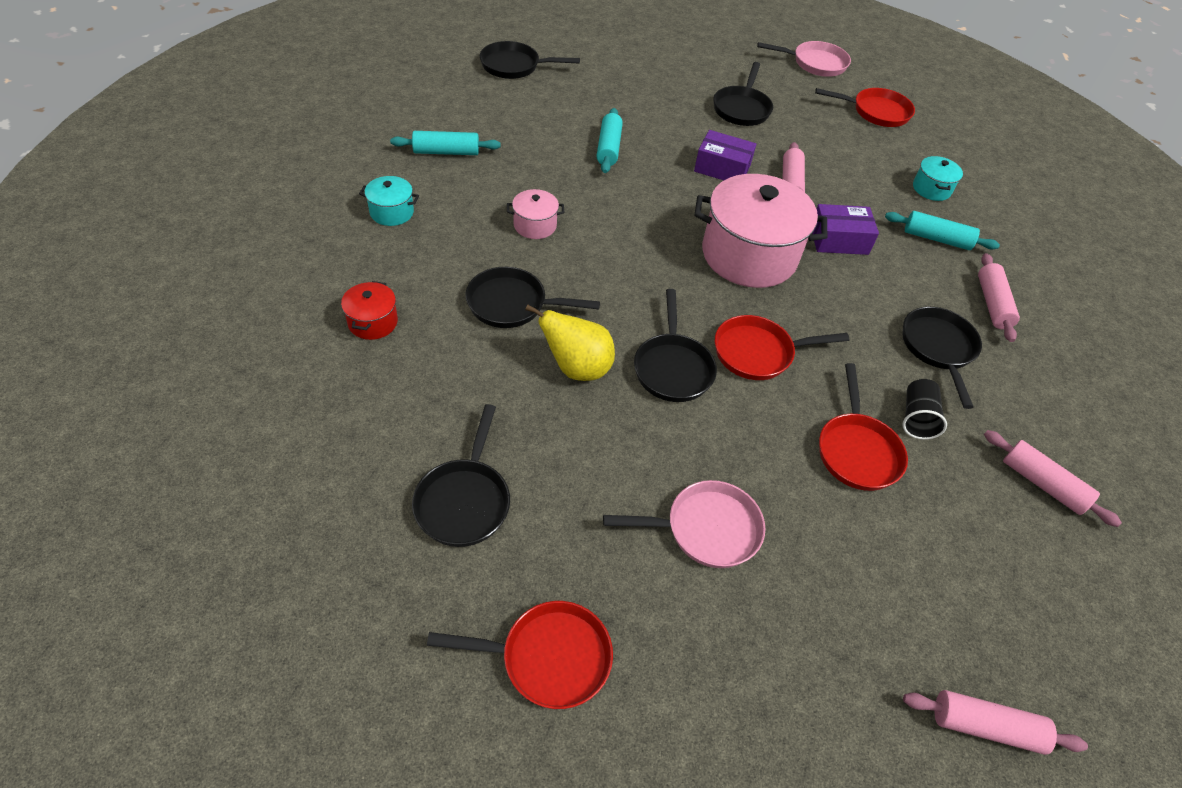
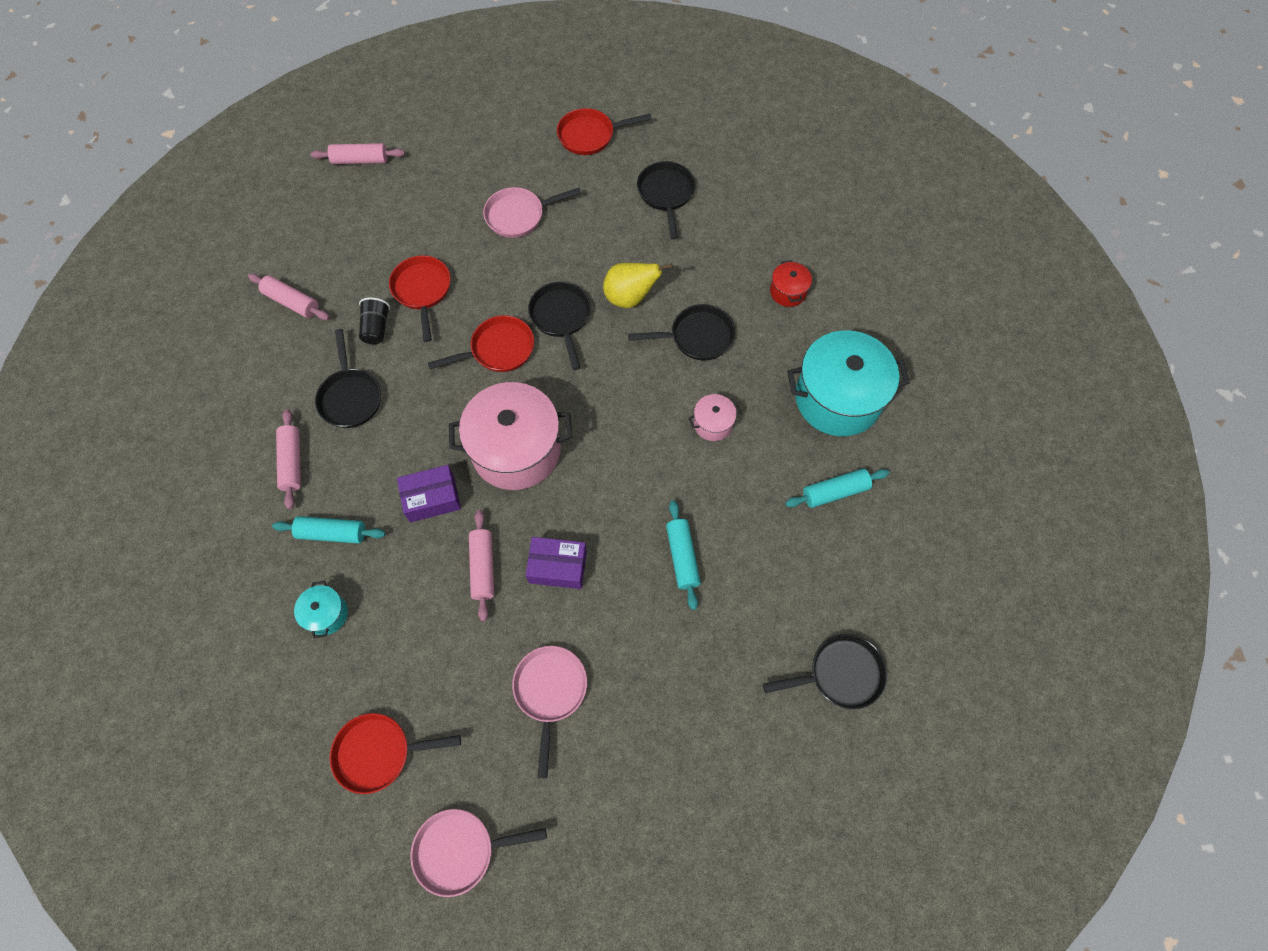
camera: 170 degrees right, 15 degrees up
(392, 212) = (838, 398): turquoise pot -> turquoise pot, size x2.23
(742, 108) = (550, 692): black pan -> pink pan

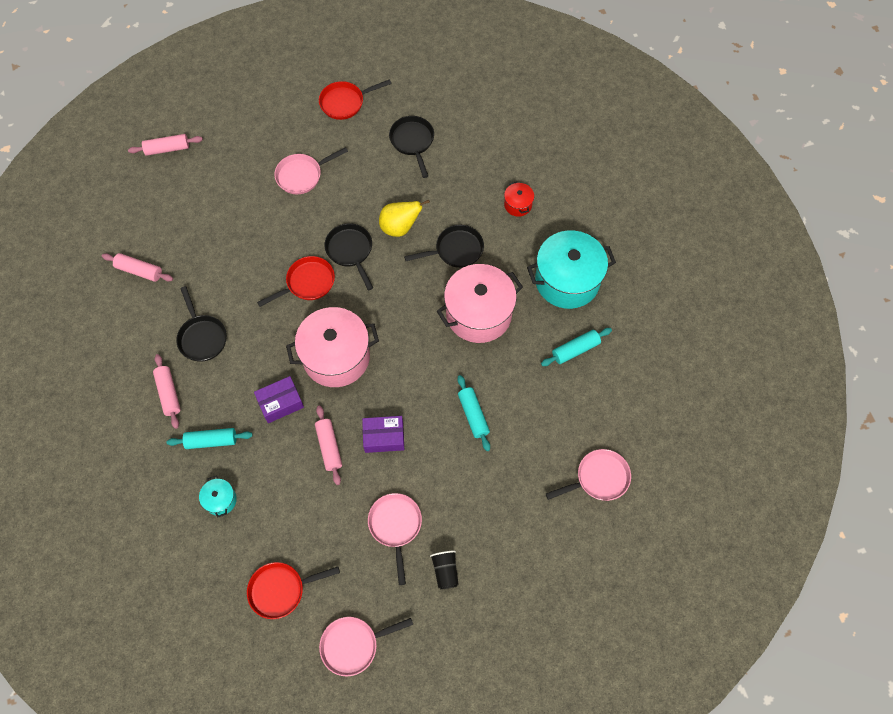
camera: 10 degrees left, 0 degrees up
(376, 328) = (210, 281): black cup -> black cup (445, 571)
(422, 291) = (239, 246): red pan -> none
(713, 424) = (478, 314): pink pot -> pink pot, size x2.23
(840, 674) = (598, 478): black pan -> pink pan

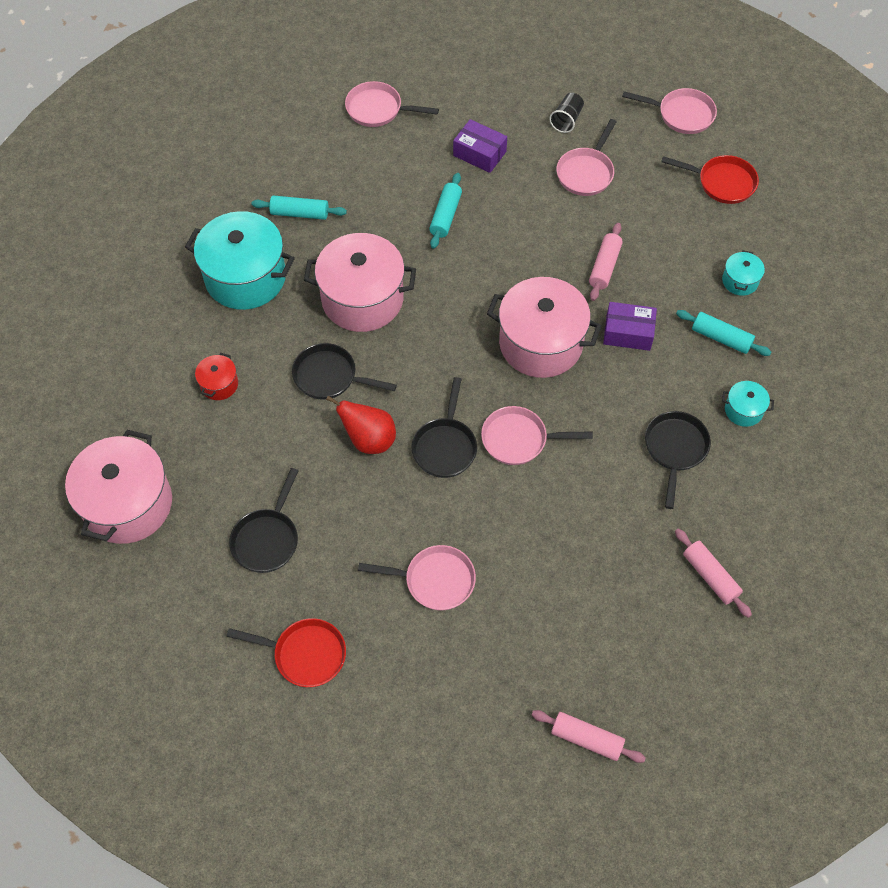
camera: 145 degrees left, 5 degrees down
(169, 393) = (743, 410): pink rolling pin -> turquoise pot
(307, 283) = (519, 439): red pan -> pink pan
(384, 437) = (545, 245): purple box -> purple box (479, 153)
(400, 227) = (369, 439): yellow pear -> red pear
(505, 114) = (128, 504): none -> pink pot

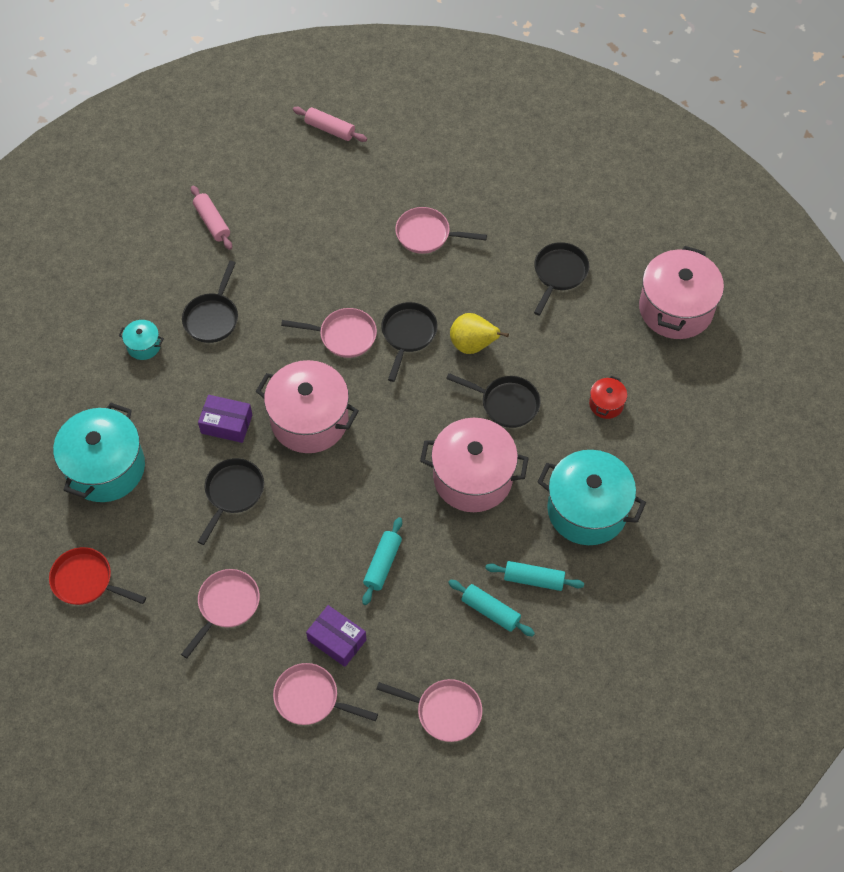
camera: 175 degrees left, 0 degrees up
(305, 654) = (528, 193): red pan -> none
(369, 439) = (473, 345): red pear -> yellow pear
(566, 120) = (233, 678): black cup -> none
(604, 267) = (233, 493): pink rolling pin -> black pan
(681, 114) = (102, 675): pink pan -> pink pan (311, 698)
(721, 338) = (142, 412): turquoise rolling pin -> turquoise rolling pin (490, 611)
(740, 281) = (105, 468): turquoise pot -> turquoise pot, size x2.23

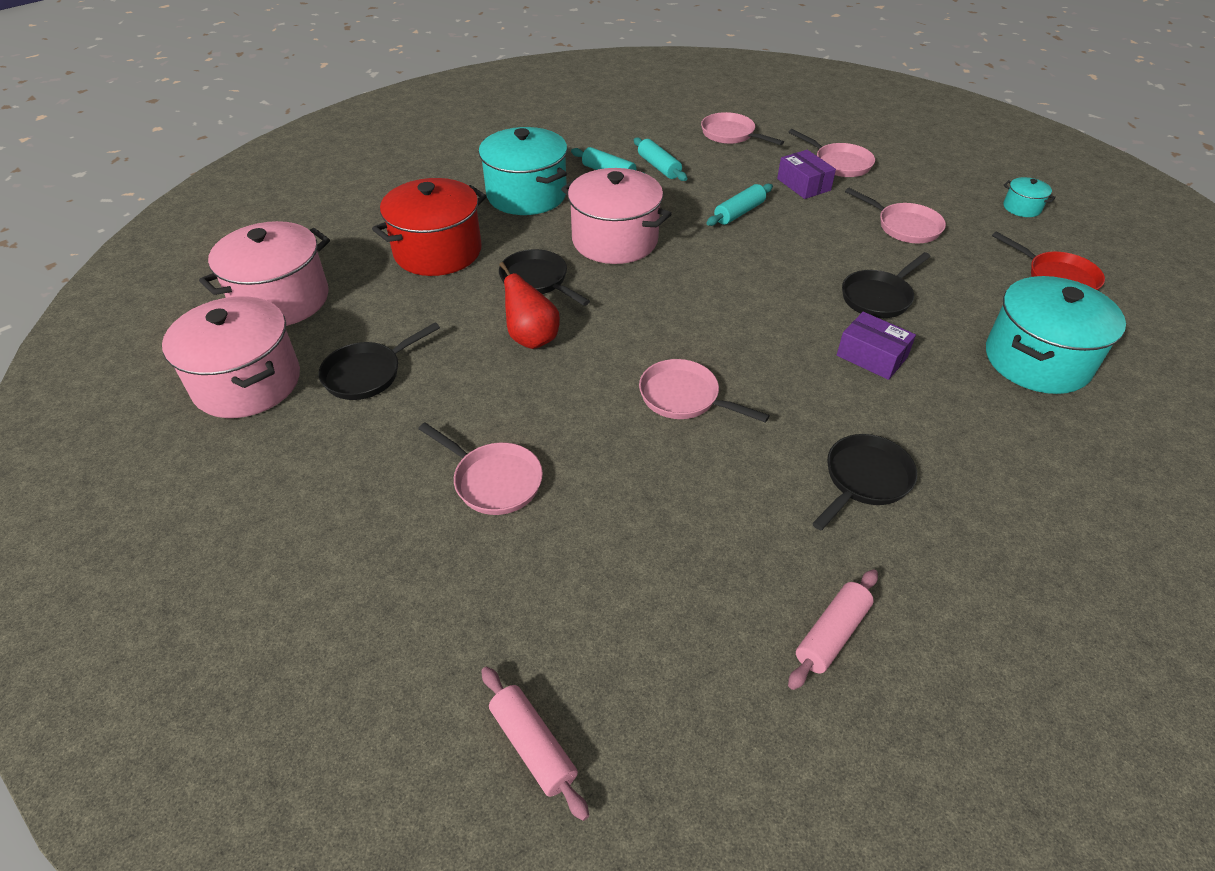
camera: 155 degrees left, 15 degrees down
(144, 346) = (978, 477): turquoise pot -> turquoise pot (1022, 208)
(212, 222) = (831, 634): pink rolling pin -> pink rolling pin turned 45 degrees clockwise
(226, 606) = (904, 226): pink pan -> pink pan turned 105 degrees counterclockwise
(309, 420) = (766, 330): pink pot -> pink pot (247, 383)
(408, 335) = (601, 372): black pan -> none
(473, 345) = (531, 338): yellow pear -> red pear
(606, 404) = (438, 251): red pot -> red pot, size x2.23

